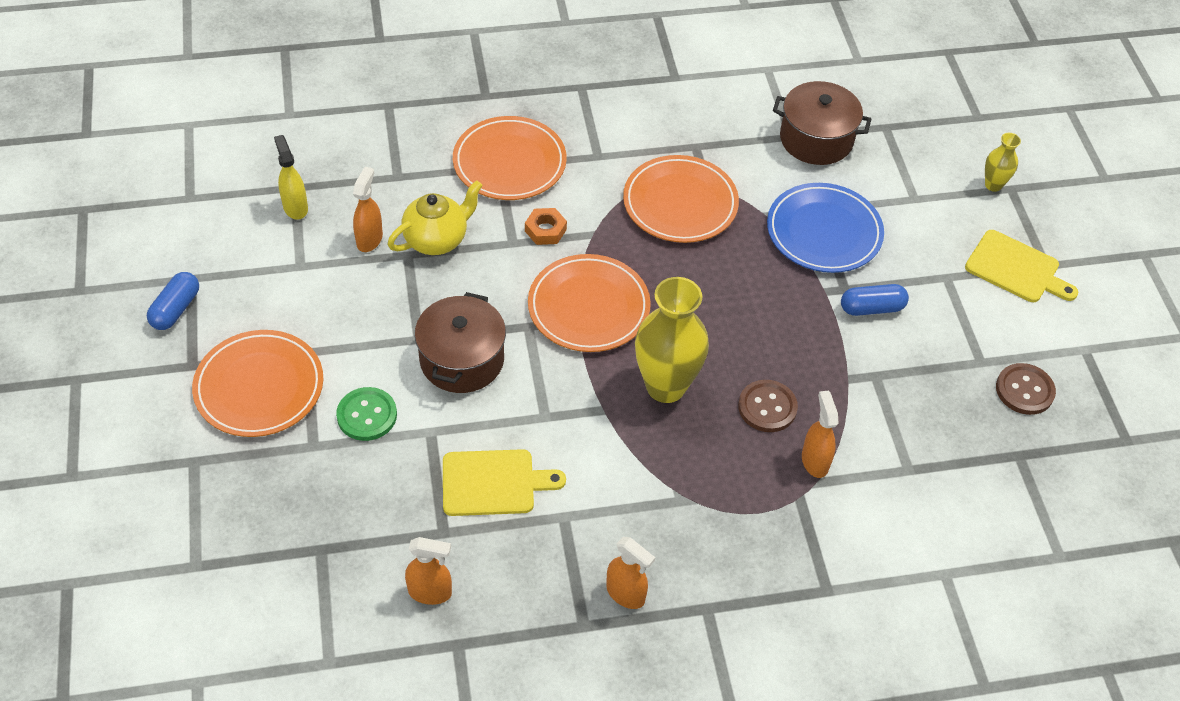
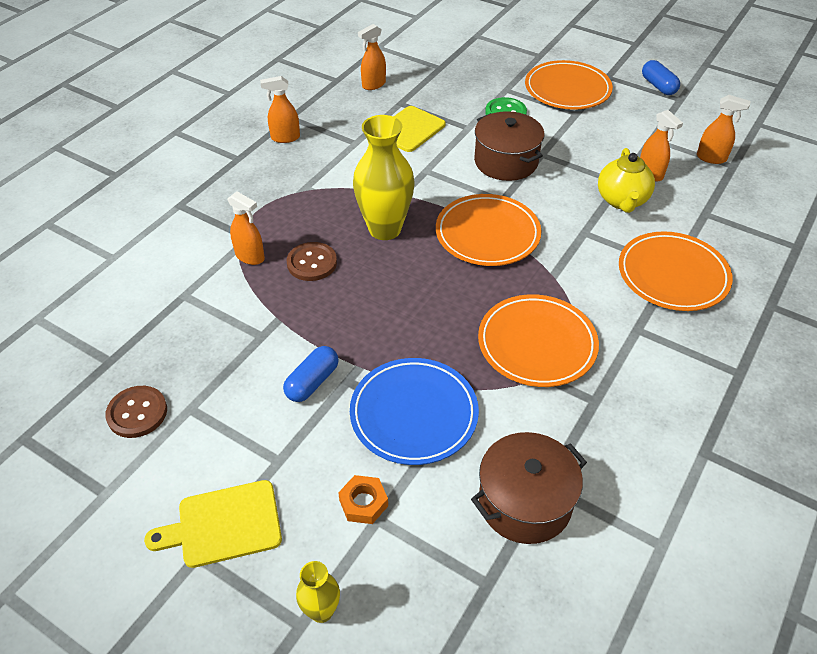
camera: 135 degrees right, 5 degrees down
(295, 207) = (711, 158): yellow spray bottle -> orange spray bottle
(545, 230) = (581, 254): orange nut -> orange nut (363, 503)

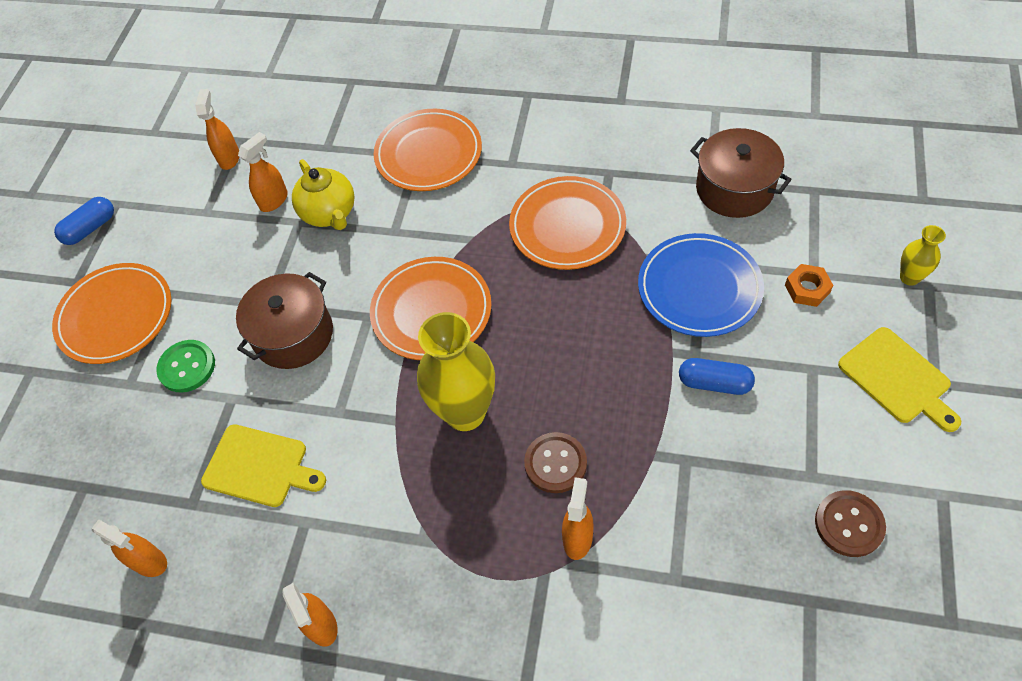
camera: 105 degrees left, 10 degrees up
(622, 200) = (329, 213): yellow teapot -> yellow teapot turned 75 degrees clockwise

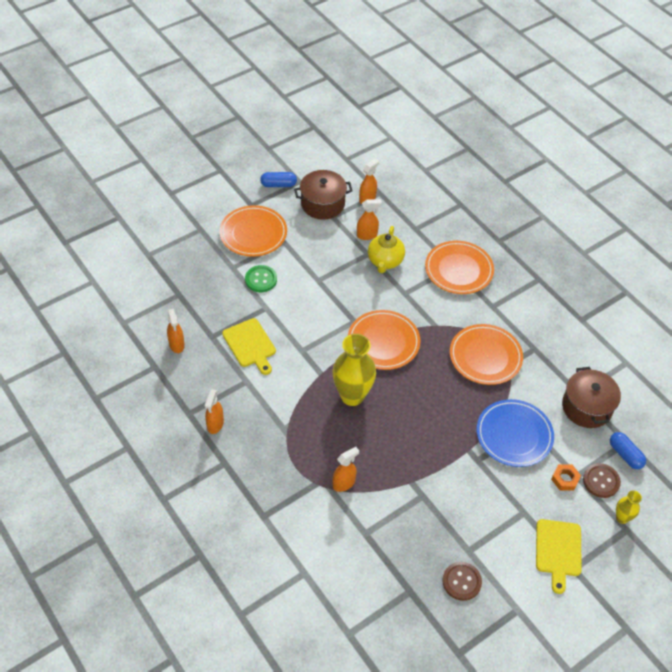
camera: 35 degrees right, 5 degrees down
(293, 335) = (316, 302): brown pot -> brown pot (322, 204)
(555, 463) = (367, 448): brown button -> brown button (601, 481)
(714, 383) = (472, 478): blue capsule -> blue capsule (625, 455)

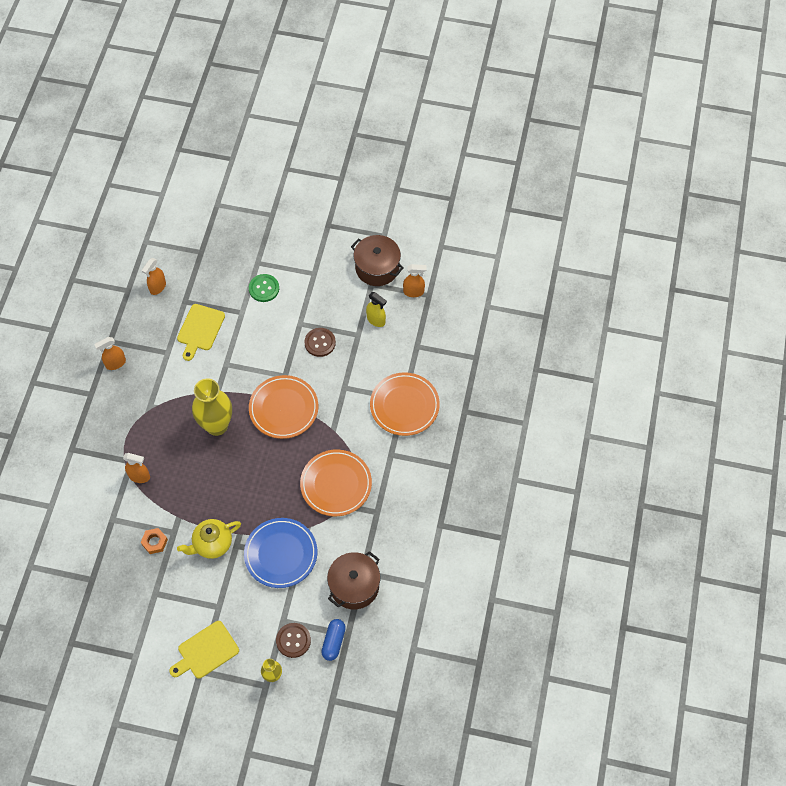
camera: 50 degrees right, 10 degrees up
(253, 233) = (302, 249): orange plate -> none
(278, 185) = (366, 225): blue capsule -> none
(367, 235) = (376, 320): orange spray bottle -> yellow spray bottle
(385, 261) = (362, 351): yellow teapot -> yellow teapot (212, 544)
(461, 581) = (126, 606): brown button -> brown button (320, 343)
(565, 479) = (272, 615): orange nut -> orange nut (154, 542)

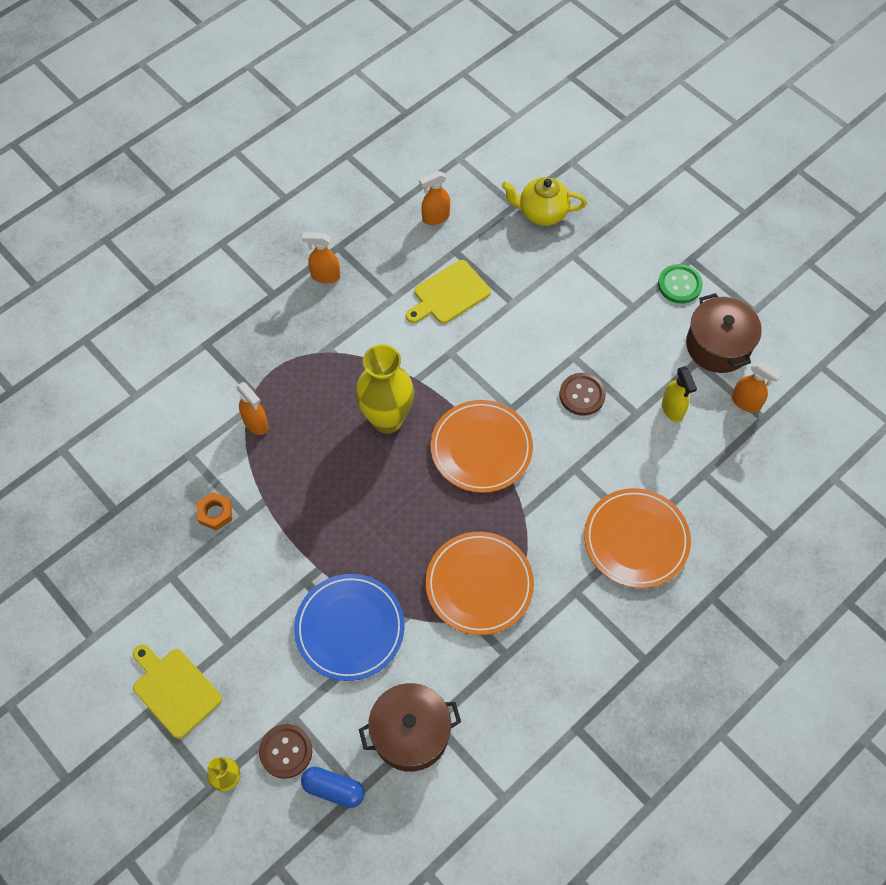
camera: 35 degrees right, 0 degrees up
(206, 651) = (174, 690): yellow cutting board -> yellow cutting board turned 45 degrees clockwise
(212, 544) = (278, 560): yellow teapot -> yellow teapot (542, 213)
(264, 288) = (559, 290): green button -> green button (679, 285)
(333, 642) = (333, 789): blue capsule -> blue capsule turned 60 degrees clockwise

